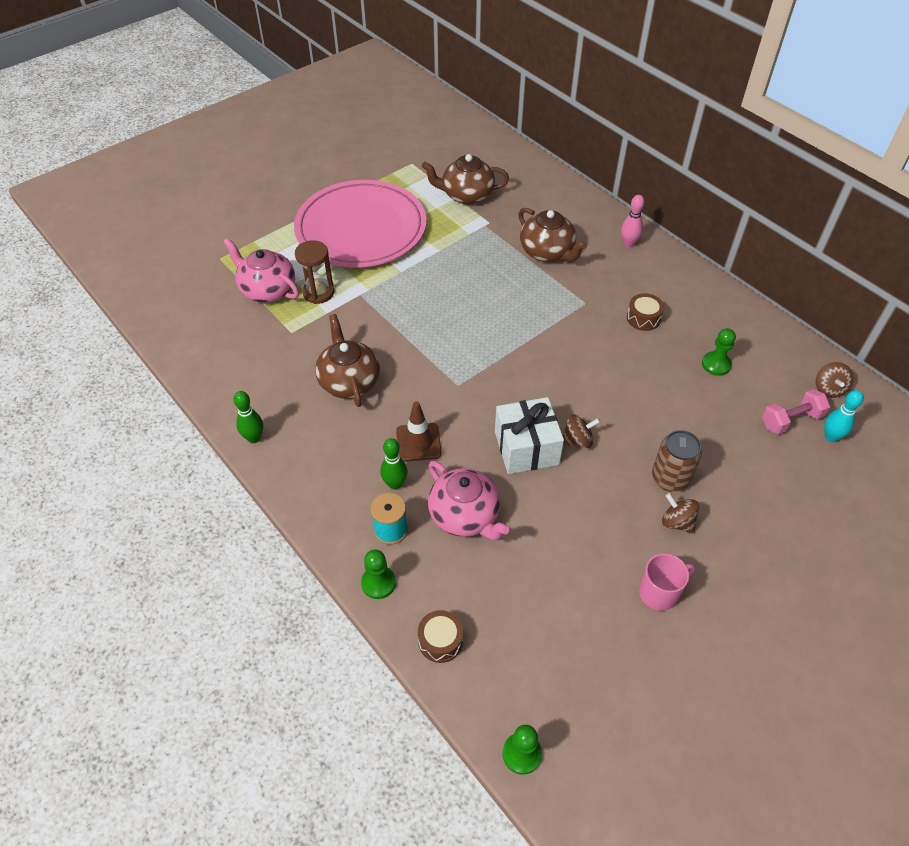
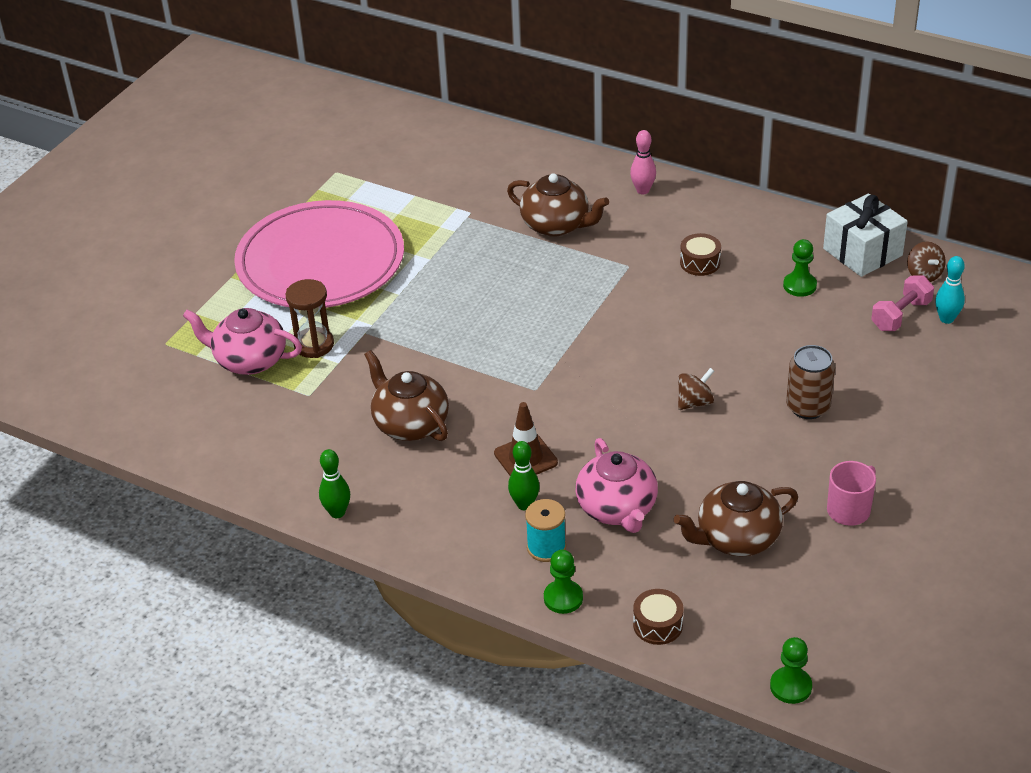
camera: 20 degrees left, 10 degrees down
(465, 516) = (617, 509): pink teapot -> pink teapot turned 45 degrees clockwise
(466, 195) = (425, 190): brown teapot -> brown teapot (736, 538)
(526, 448) = (645, 426): white gift -> white gift (862, 252)
(677, 522) = (835, 444): brown spinning top -> none

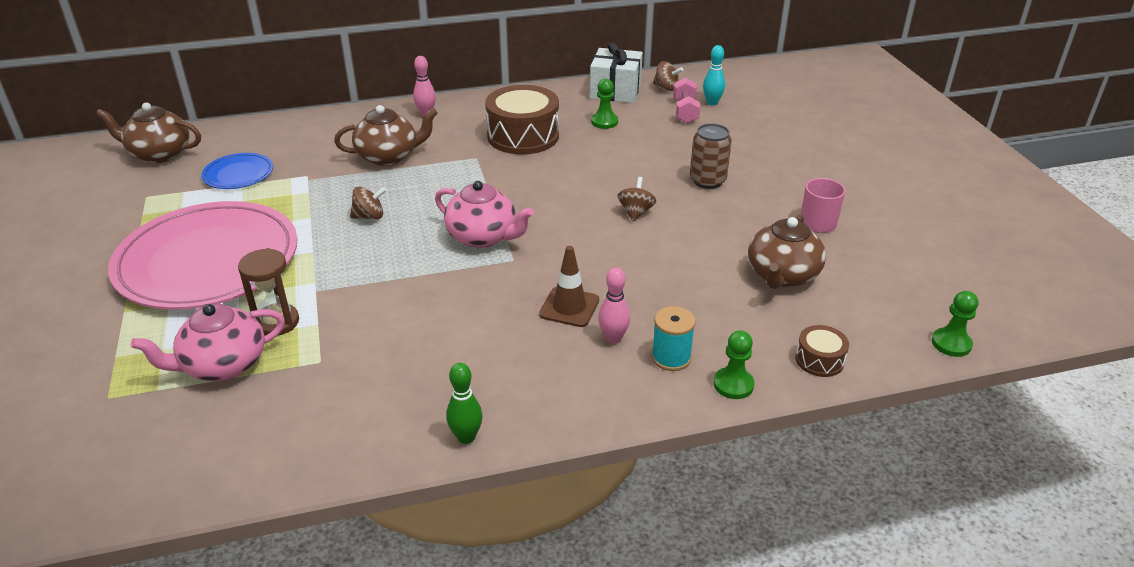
camera: 45 degrees left, 5 degrees down
(410, 424) = (443, 334): brown teapot -> brown teapot (159, 154)
(421, 183) = (238, 174): none -> blue plate
(474, 282) = (369, 216): none -> brown spinning top
(524, 504) = (613, 338): green bowling pin -> pink bowling pin
(617, 509) = (682, 303): pink teapot -> pink teapot (483, 237)
(700, 263) = (523, 136): brown drum -> brown drum, size x2.10

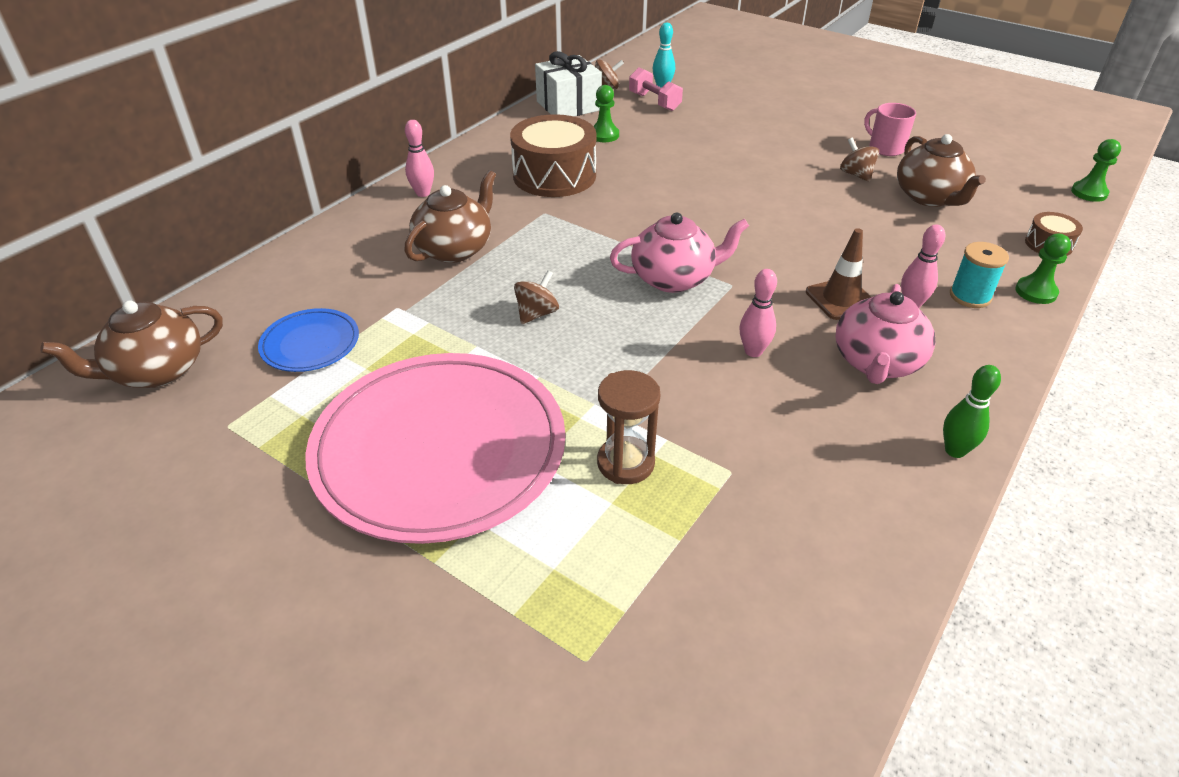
camera: 40 degrees left, 5 degrees up
(223, 365) = (648, 539): pink teapot -> pink teapot (876, 363)
(452, 306) = (753, 351): none -> pink bowling pin
(635, 212) = (756, 198): brown spinning top -> brown spinning top (856, 174)
(707, 181) = (764, 150): brown can -> none

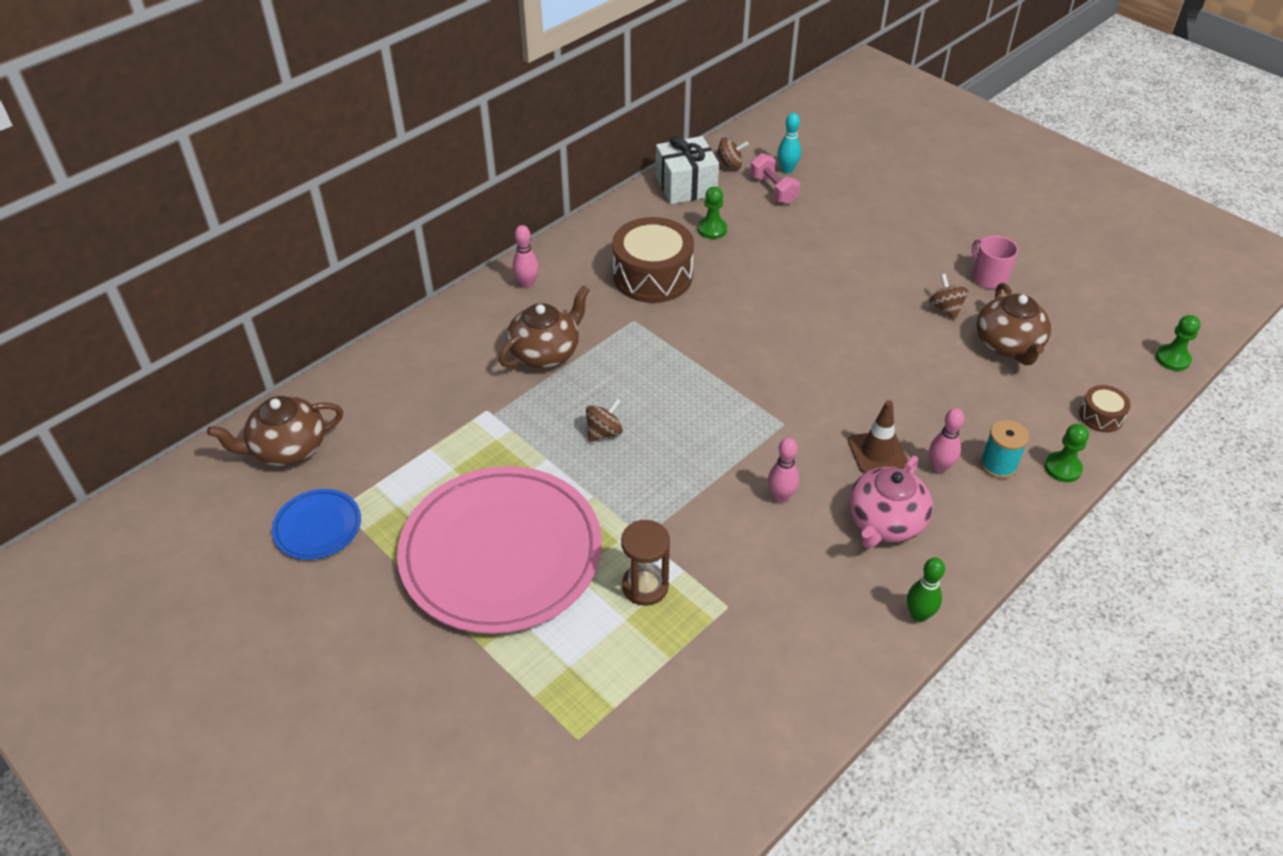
camera: 10 degrees right, 5 degrees up
(310, 344) = (411, 438): blue plate -> blue plate (318, 527)
(674, 278) = (733, 410): pink teapot -> none

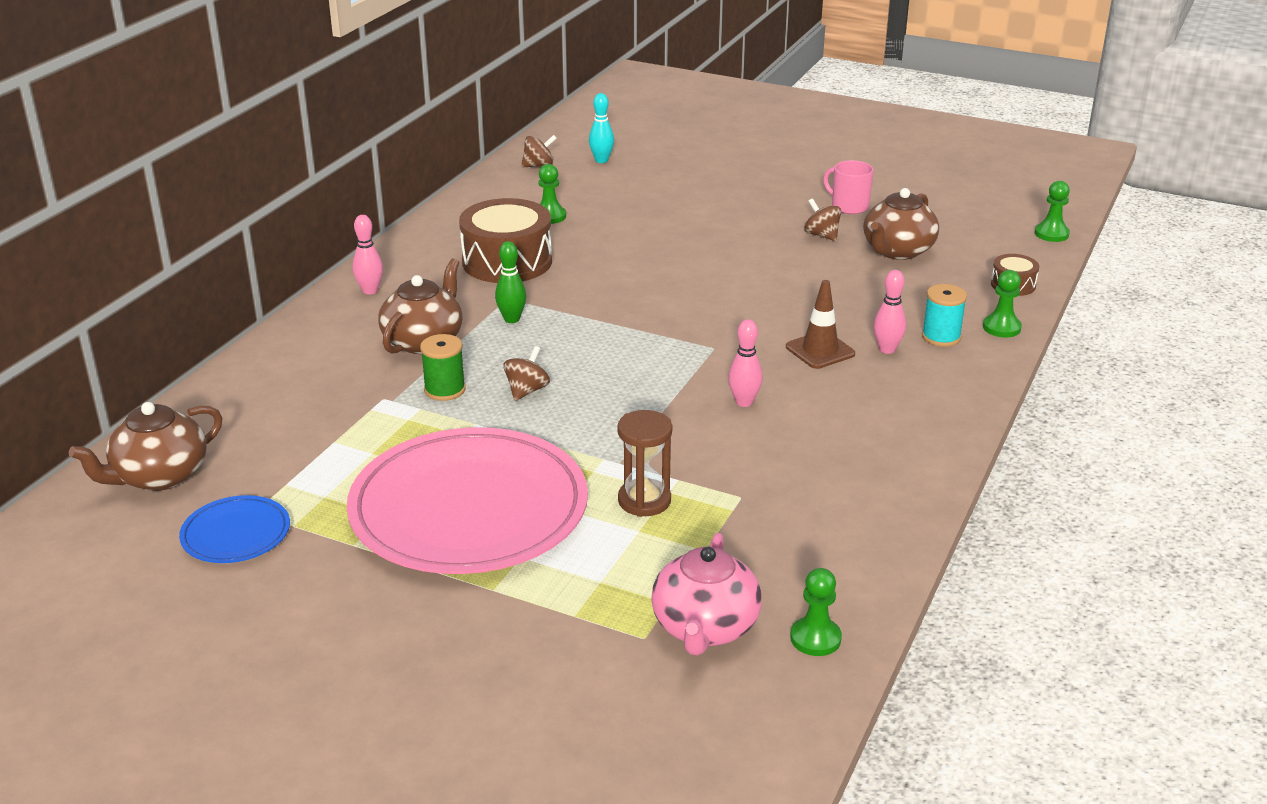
camera: 20 degrees left, 15 degrees down
(538, 413) = (445, 390): none -> green spool
(686, 186) = (502, 188): white gift -> none
(717, 788) = (815, 638): none -> green pawn
(773, 189) = (596, 177): pink dumbbell -> none
(885, 522) = (859, 400): pink teapot -> pink teapot (705, 628)
(919, 615) = (934, 461): green bowling pin -> green bowling pin (511, 319)
(1008, 345) = (897, 251): brown teapot -> brown teapot turned 60 degrees clockwise

